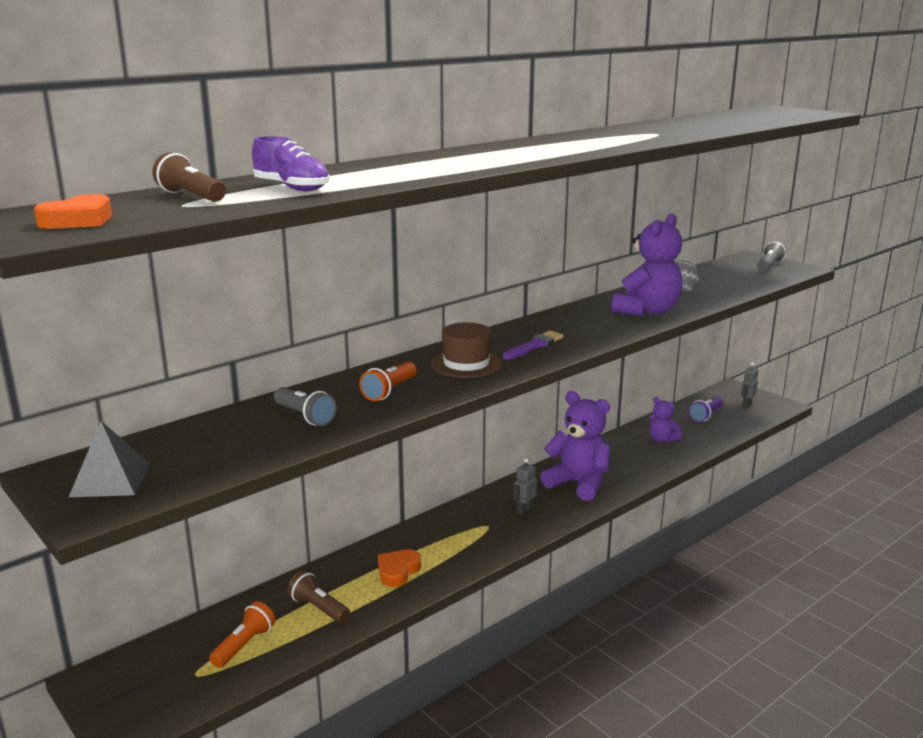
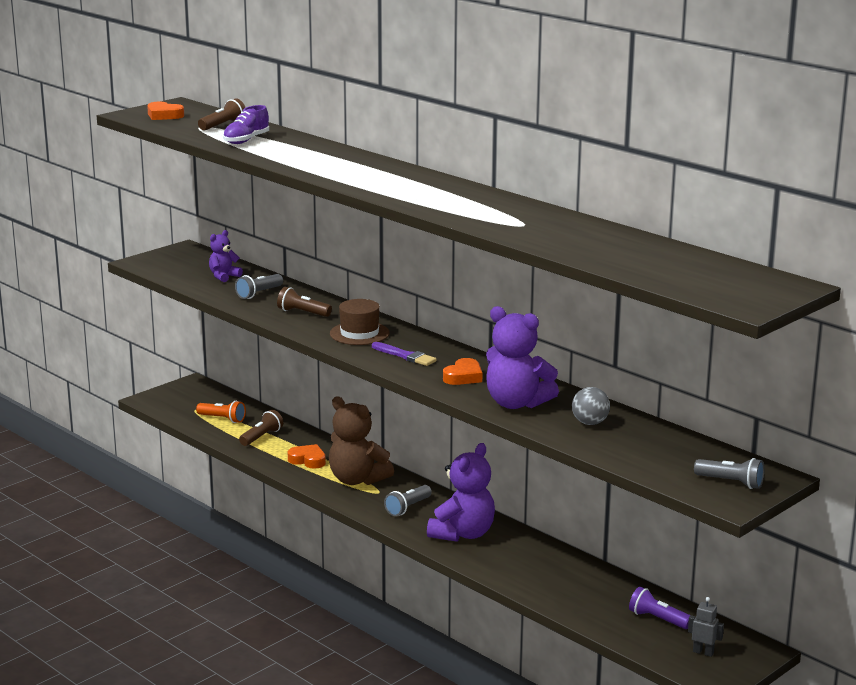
camera: 85 degrees right, 0 degrees up
(111, 480) = (176, 261): grey pyramid -> none
(389, 391) = (303, 313): orange flashlight -> brown flashlight
(455, 538) = (357, 480): none -> brown teddy bear
(524, 510) = (408, 508): grey robot -> grey flashlight
(588, 326) = (463, 377): none -> orange heart
(662, 439) = (578, 585): purple teddy bear -> purple teddy bear (224, 276)

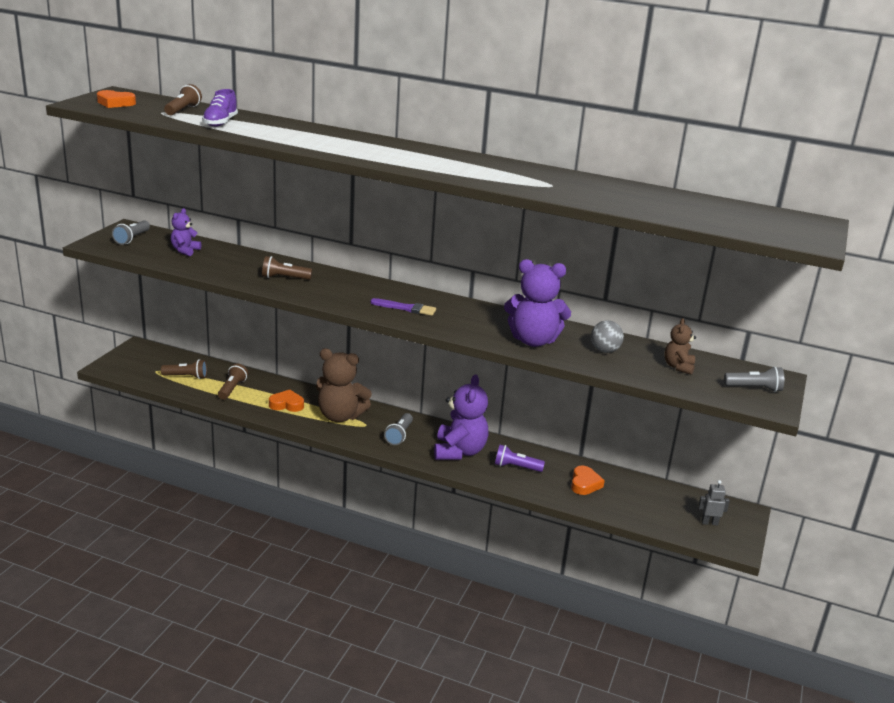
camera: 25 degrees left, 5 degrees up
(222, 419) = (186, 377): orange flashlight -> brown flashlight
(259, 293) = (230, 264): grey flashlight -> grey flashlight (132, 239)
(359, 333) = (349, 292): brown hat -> none
(463, 377) = (470, 322): orange heart -> orange heart (584, 484)
(657, 619) = (656, 500): purple flashlight -> purple flashlight (516, 467)
(661, 449) = (678, 367): none -> brown teddy bear

